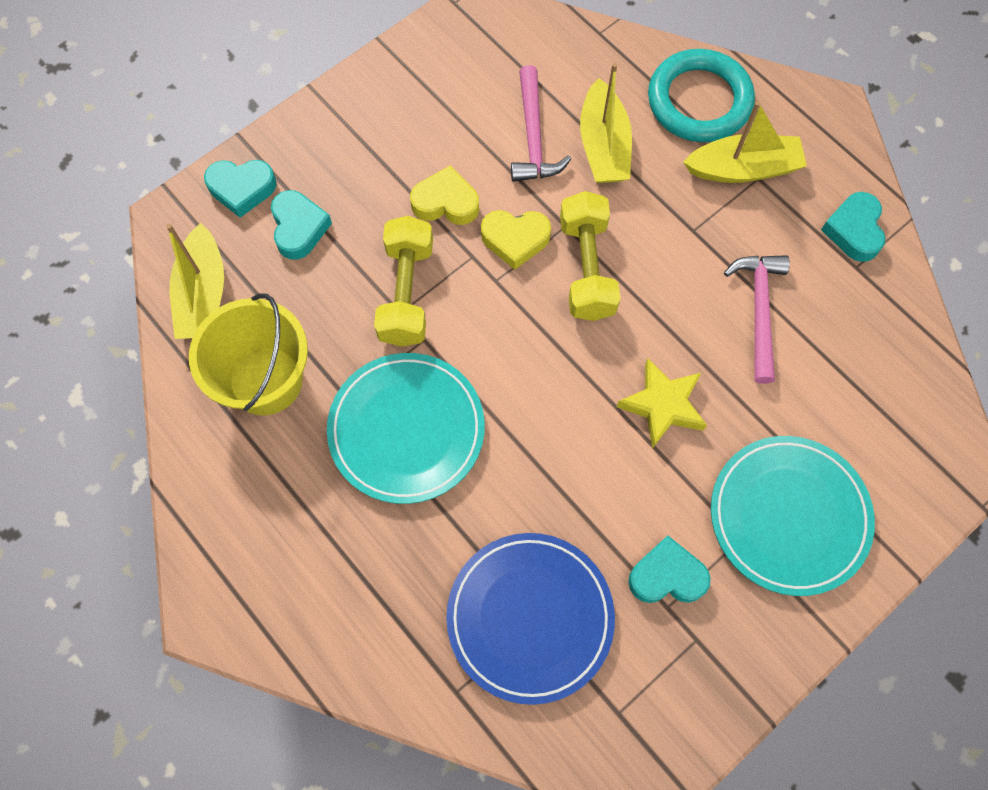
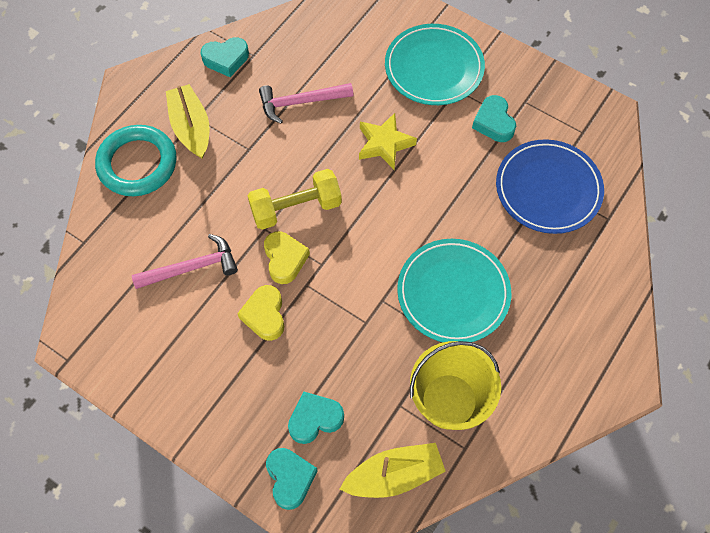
camera: 105 degrees left, 5 degrees down
(406, 293) = (348, 322): yellow dumbbell -> none
(603, 146) = (190, 218): yellow boat -> none

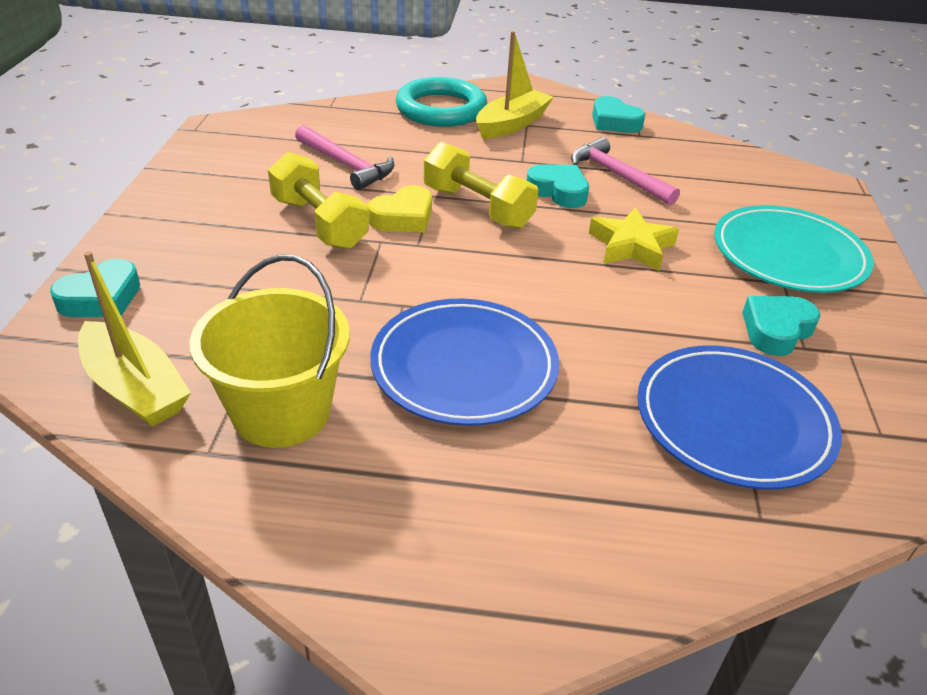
camera: 60 degrees right, 25 degrees down
(265, 315) = (319, 223): yellow heart -> yellow dumbbell
(315, 419) = (195, 295): turquoise heart -> turquoise heart (558, 191)
(453, 293) = (464, 366): turquoise plate -> blue plate

